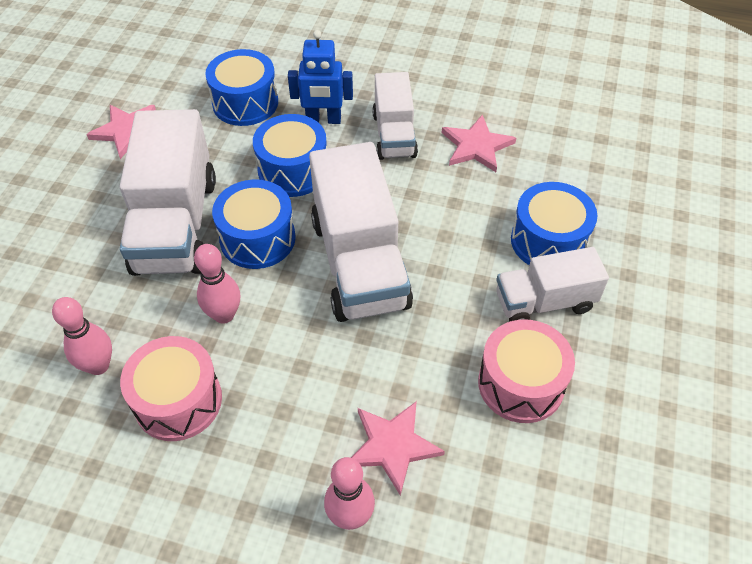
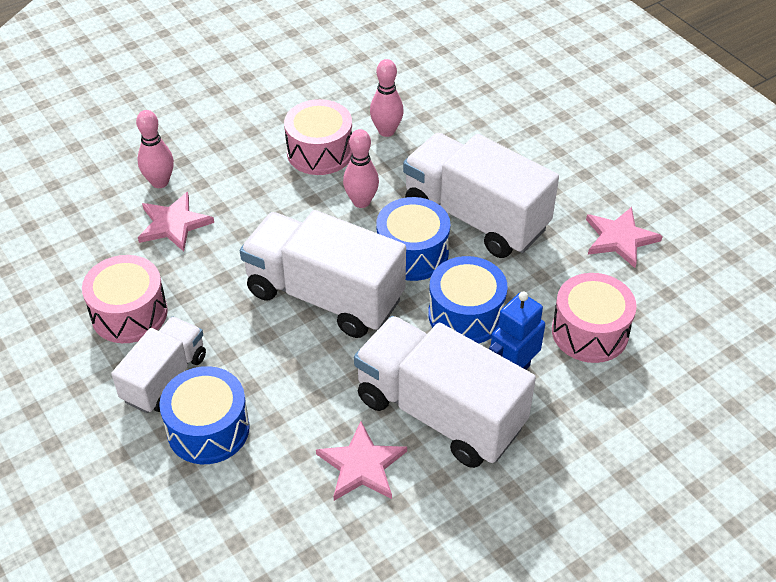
camera: 130 degrees right, 5 degrees down
(245, 103) = (590, 332): blue drum -> pink drum
(394, 135) = (440, 412): white truck -> white truck, size x1.69

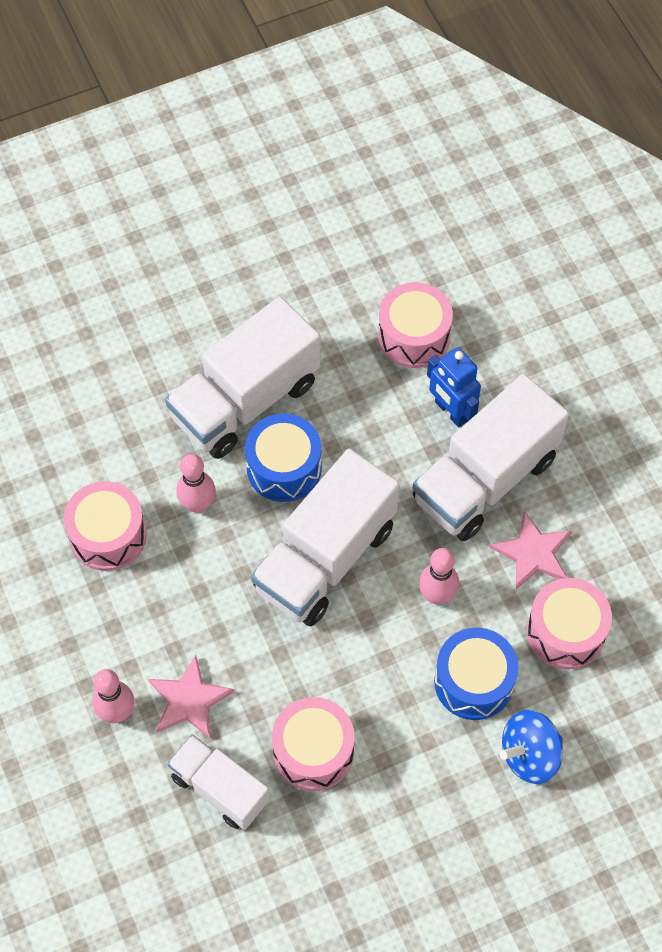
camera: 80 degrees left, 15 degrees up
(130, 487) = (529, 755): none -> blue spinning top
(165, 378) = (406, 719): white truck -> white truck (220, 788)
(273, 506) = (565, 632): none -> pink drum
(386, 131) = (91, 462): pink bowling pin -> pink bowling pin (437, 595)
(466, 315) = (374, 435): blue drum -> none
(620, 238) = (302, 281): pink star -> none

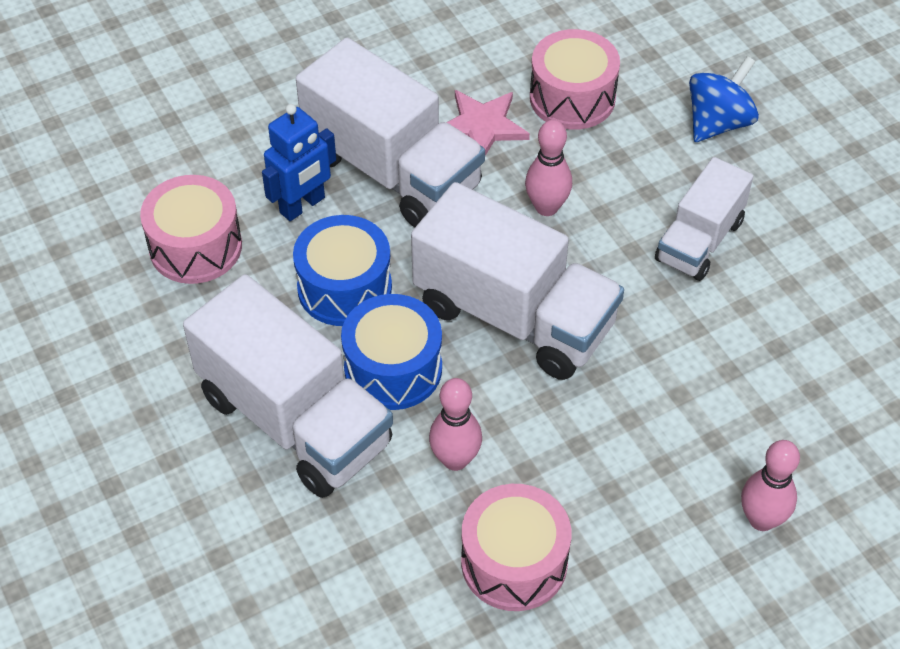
camera: 95 degrees left, 10 degrees down
(189, 700) = (727, 441): pink star -> none
(220, 788) = (830, 397): white truck -> white truck (699, 241)
(313, 751) = (761, 309): pink drum -> none
(474, 682) = (645, 171): blue drum -> blue drum (344, 288)
(529, 755) = (718, 123): blue spinning top -> blue spinning top turned 105 degrees counterclockwise

